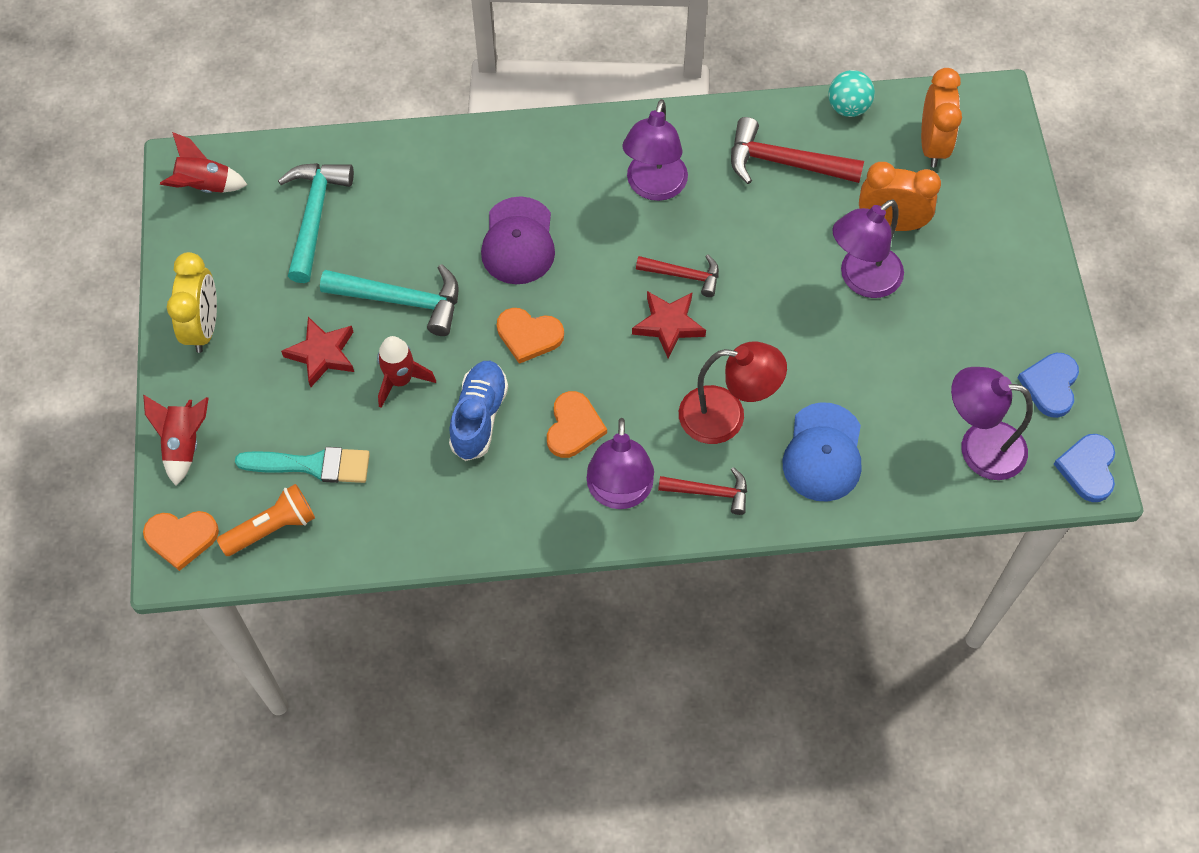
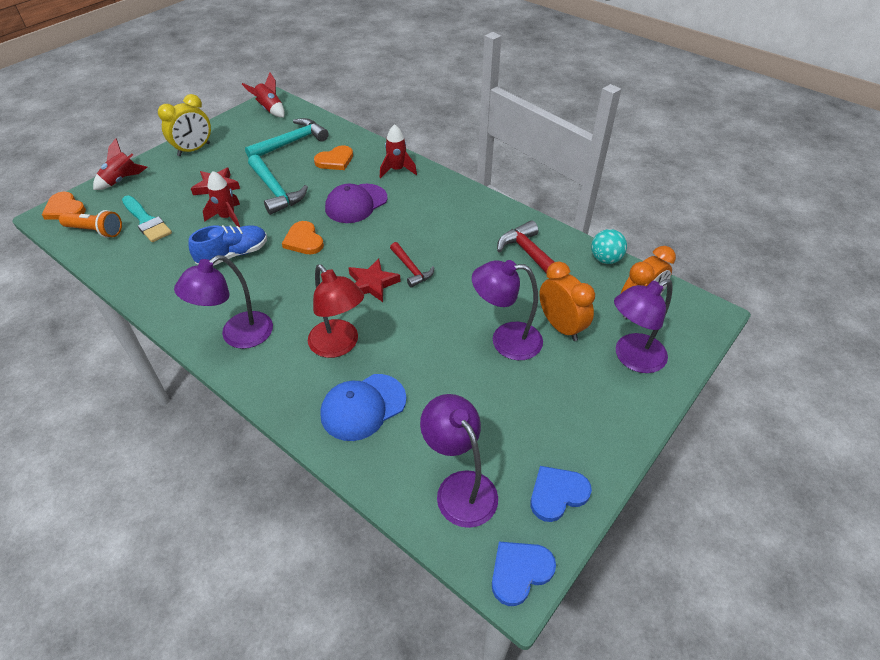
camera: 45 degrees right, 15 degrees down
(501, 156) = (397, 170): none -> red rocket
(573, 427) = (264, 291): orange heart -> orange heart (335, 160)
(654, 187) = (450, 225): purple lamp -> purple lamp (632, 358)
(709, 492) = (278, 373): red hammer -> none

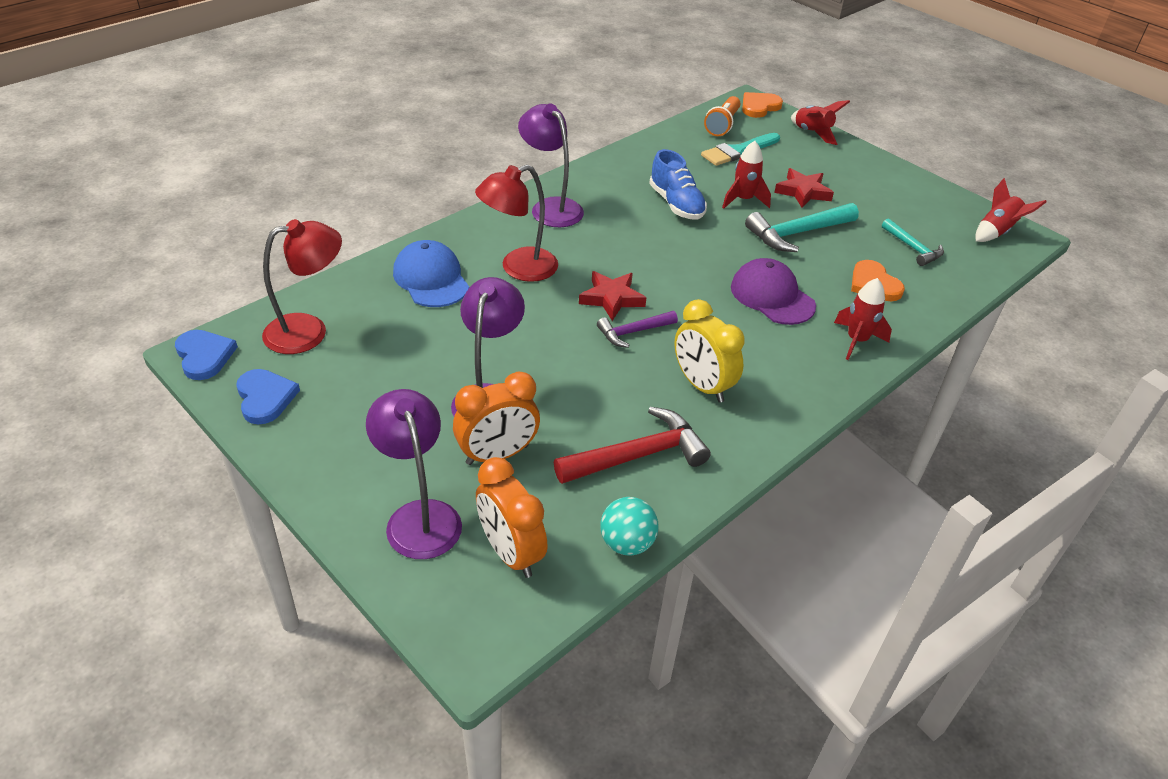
camera: 95 degrees right, 5 degrees down
(194, 150) = (882, 175): yellow clock -> yellow clock (702, 386)
(291, 142) = (913, 248): turquoise hammer -> turquoise hammer, size x0.61
(304, 240) = (697, 251): orange heart -> none
(411, 269) = (633, 332): red hammer -> purple hammer
(459, 487) = (309, 331): purple lamp -> red lamp

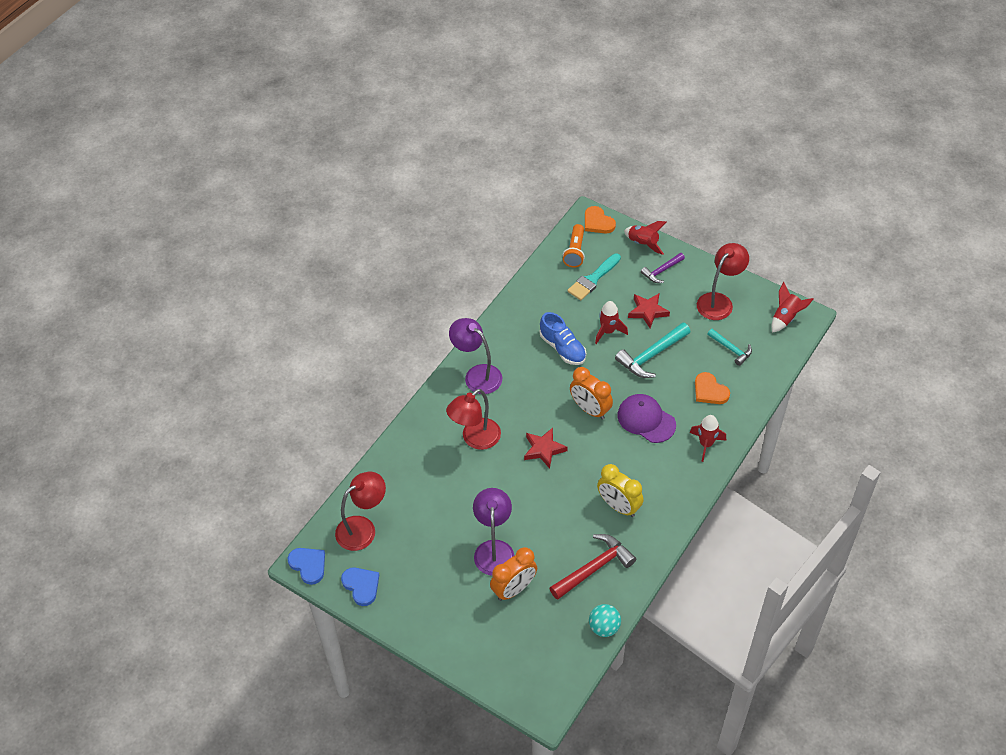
camera: 10 degrees left, 10 degrees up
(419, 516) = (486, 641): purple lamp -> none
(431, 279) = (421, 463): blue cap -> none
(510, 553) = (543, 650): orange clock -> orange clock (590, 409)
(633, 332) = (565, 474): purple hammer -> purple hammer (661, 271)
(759, 107) = (598, 222): orange heart -> orange heart turned 75 degrees counterclockwise
(903, 200) = (719, 301): none -> red lamp

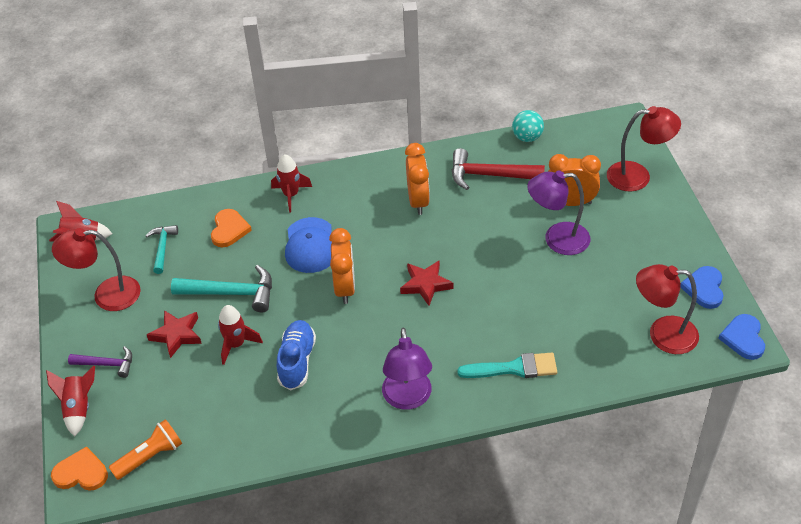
camera: 135 degrees left, 5 degrees down
(475, 439) = (477, 338): red lamp -> red lamp (638, 176)
(494, 549) = (557, 239): purple lamp -> purple lamp turned 45 degrees clockwise
(593, 279) = (176, 409): turquoise brush -> turquoise brush (514, 368)
(598, 222) = (81, 473): orange heart -> orange heart turned 90 degrees counterclockwise
(618, 506) = (418, 201): yellow clock -> orange clock
(646, 420) = (310, 246): purple cap -> blue cap

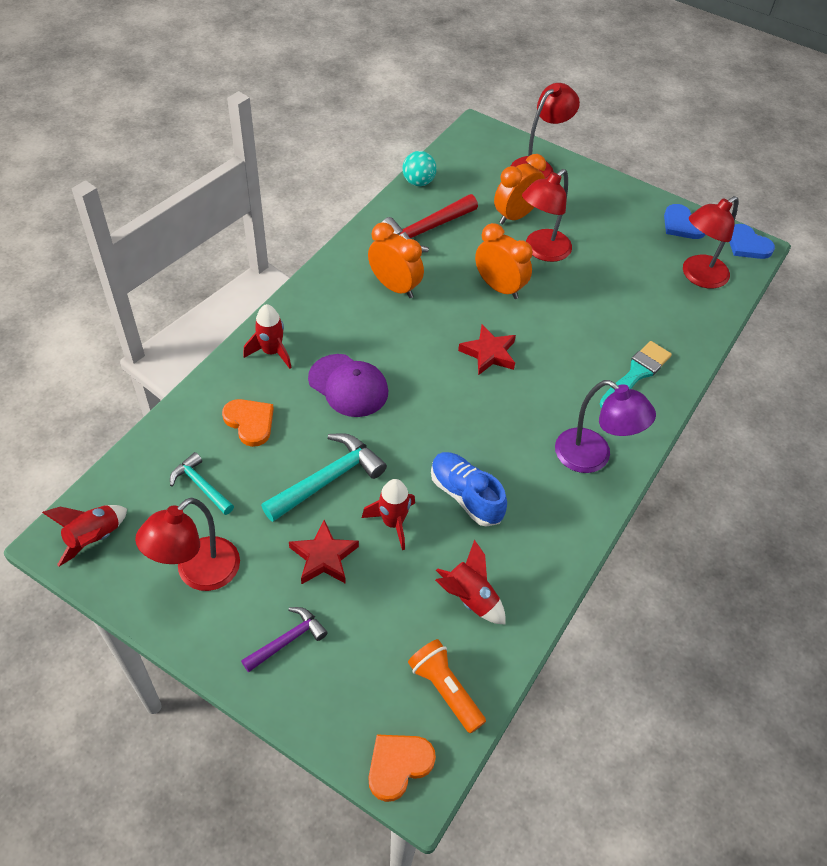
camera: 50 degrees left, 5 degrees up
(78, 408) = (313, 706): red rocket -> red rocket (470, 598)
(150, 456) = (445, 689): orange flashlight -> orange flashlight turned 45 degrees counterclockwise
(310, 246) = (348, 386): blue cap -> purple cap
(345, 288) = (426, 402): orange clock -> orange clock (499, 287)
(557, 239) = (541, 251): purple lamp -> red lamp

